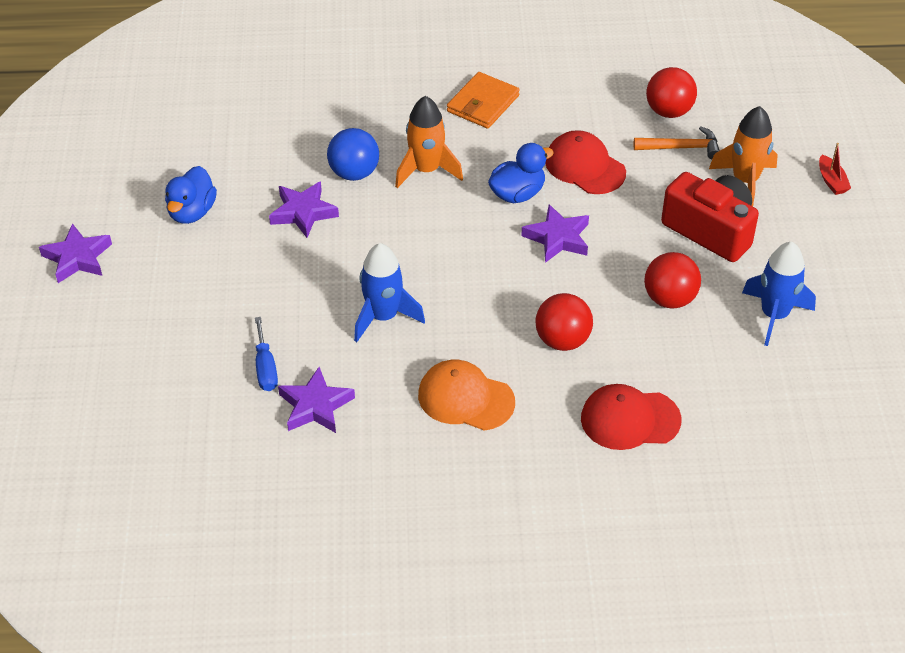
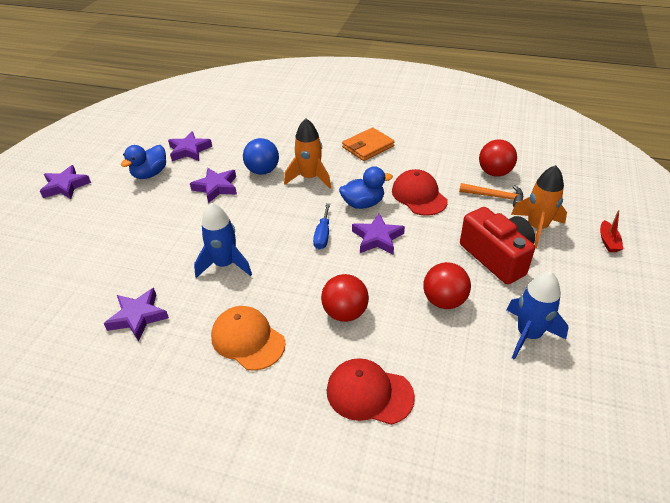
camera: 20 degrees right, 5 degrees down
(224, 162) = (189, 150): none -> purple star
(265, 368) = (124, 280): blue screwdriver -> blue screwdriver (322, 235)

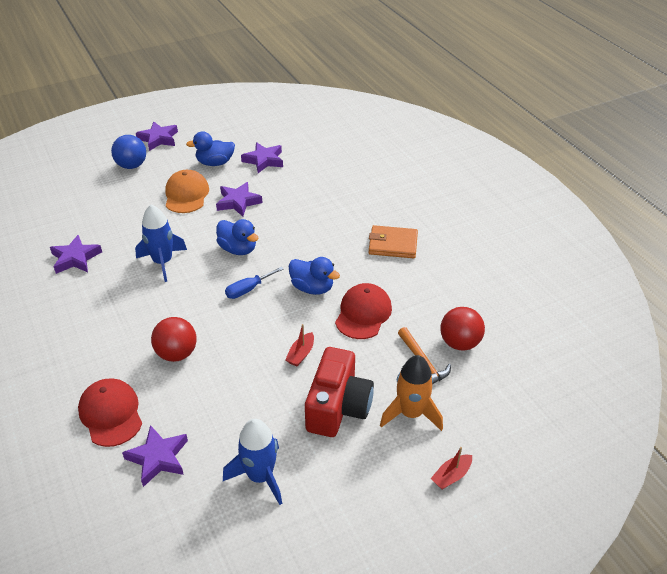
camera: 45 degrees right, 0 degrees up
(247, 340) = (103, 321): orange cap -> orange cap (186, 195)
(262, 171) = (286, 210): blue ball -> blue ball (132, 166)
(270, 216) = (238, 249): none -> blue duck
(309, 178) = (308, 239): orange rocket -> none
(377, 238) = (279, 321): purple star -> purple star (158, 458)
(424, 246) = (301, 354): none -> red boat
(444, 301) = (247, 402): red ball -> none

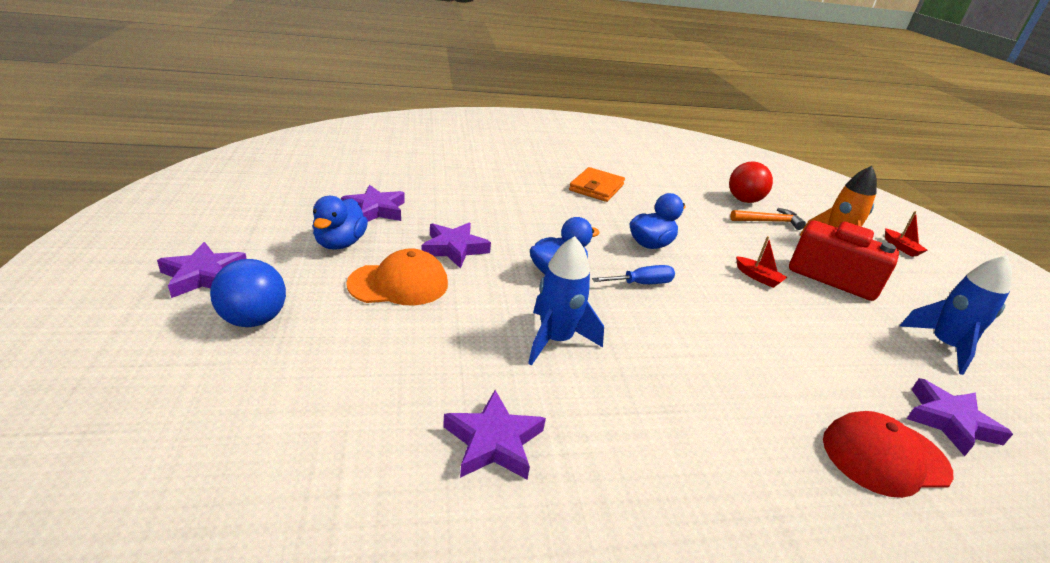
camera: 75 degrees left, 10 degrees down
(177, 353) = (757, 366): red ball -> none
(186, 195) = (399, 284): orange cap -> orange cap turned 150 degrees clockwise
(248, 289) = (641, 284): blue screwdriver -> blue screwdriver turned 90 degrees counterclockwise
(363, 313) = (698, 229): red cap -> none

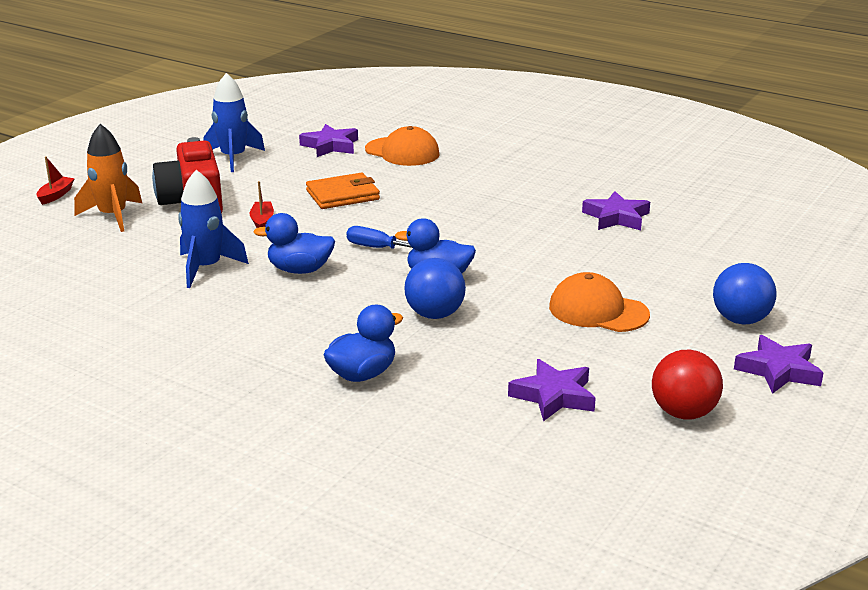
camera: 135 degrees left, 5 degrees down
(340, 243) = (626, 365): blue duck -> blue duck (362, 374)
(454, 248) = (511, 325): purple star -> none
(515, 240) = (435, 314): none -> blue ball
(555, 340) = (512, 241): blue rocket -> blue rocket (206, 268)
(596, 187) = (223, 343): orange wallet -> orange wallet (342, 195)
(744, 200) = (76, 274): red ball -> red ball (683, 413)
(768, 221) = (116, 249): orange hammer -> none
(884, 456) = (402, 152): red cap -> orange cap

